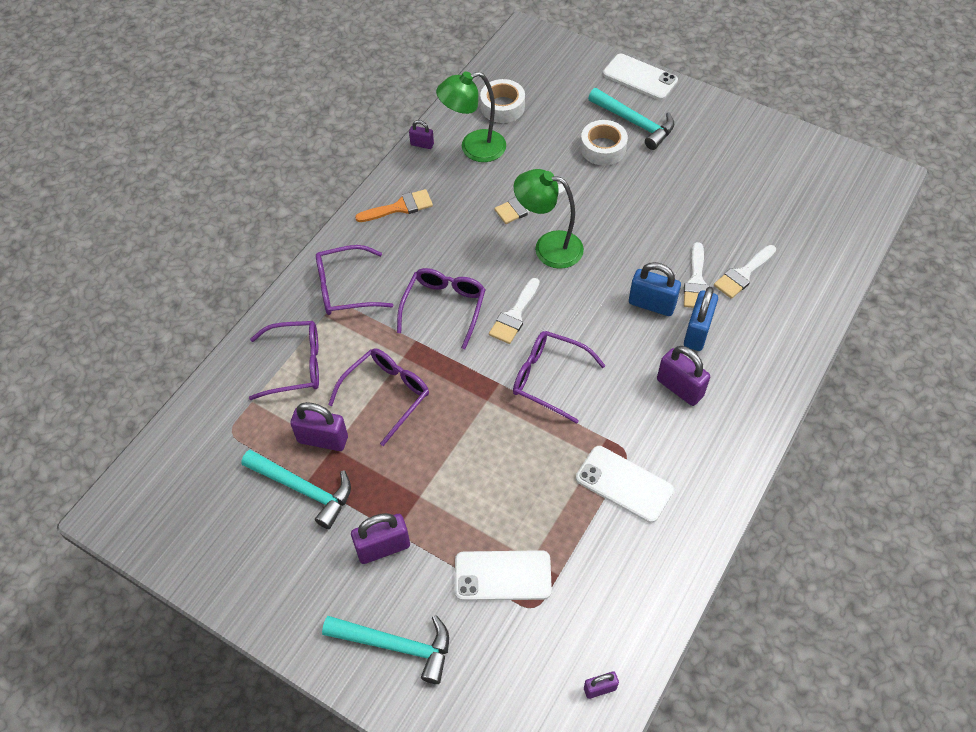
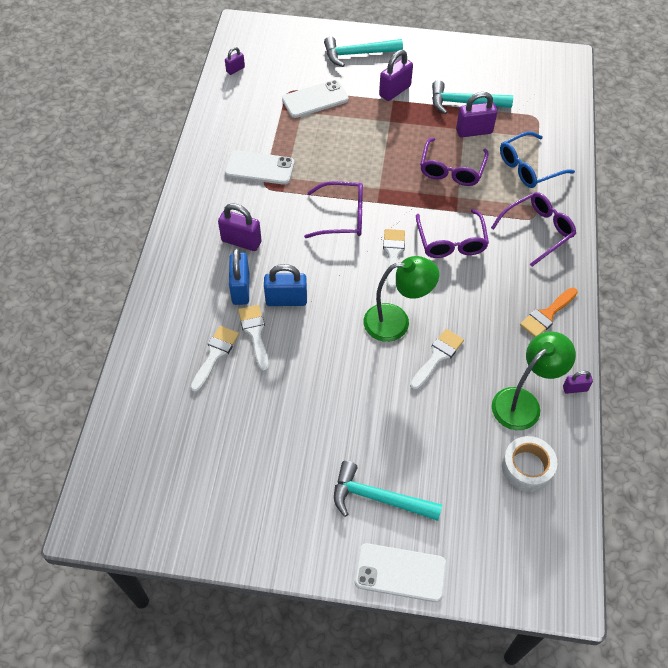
camera: 155 degrees right, 0 degrees up
(295, 365) = (529, 167): purple glasses -> blue glasses
(603, 148) = (397, 450): white tape -> none

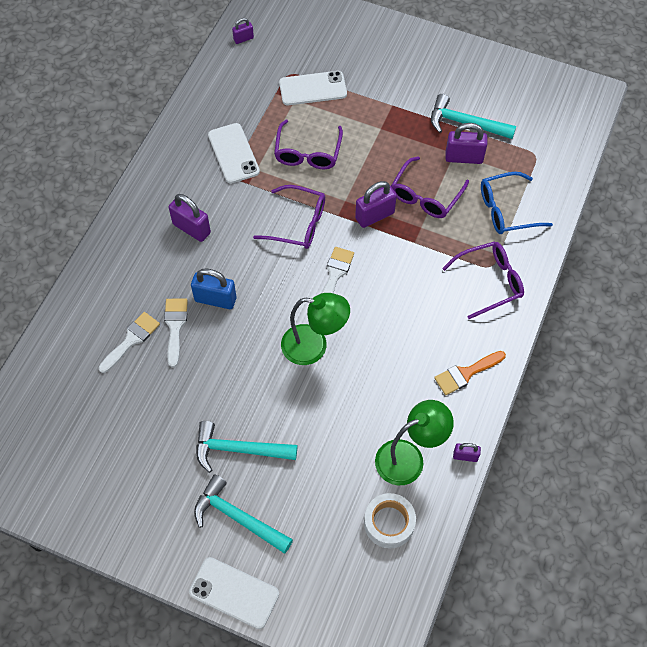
camera: 15 degrees right, 5 degrees up
(240, 289) = (176, 278): blue padlock -> none
(259, 168) = (233, 153): white phone -> white phone turned 45 degrees clockwise
(358, 54) = (374, 45): turquoise hammer -> turquoise hammer (239, 449)
(395, 91) = (397, 95): purple padlock -> purple padlock (374, 216)
(437, 357) = (341, 391): white brush -> none
(451, 242) = (397, 274): purple glasses -> purple glasses (308, 153)

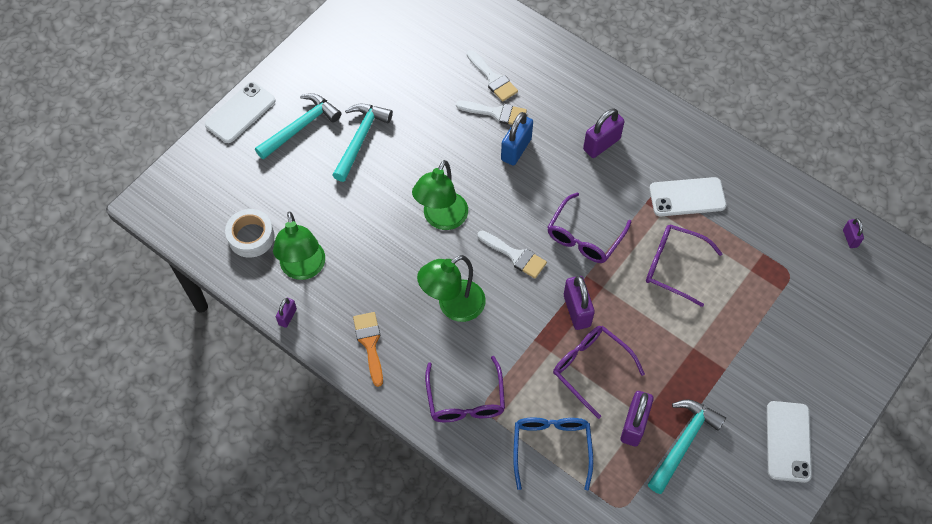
camera: 105 degrees right, 0 degrees up
(313, 88) = (764, 292): white phone -> white phone (788, 441)
(404, 313) = (453, 306): none -> green lamp

